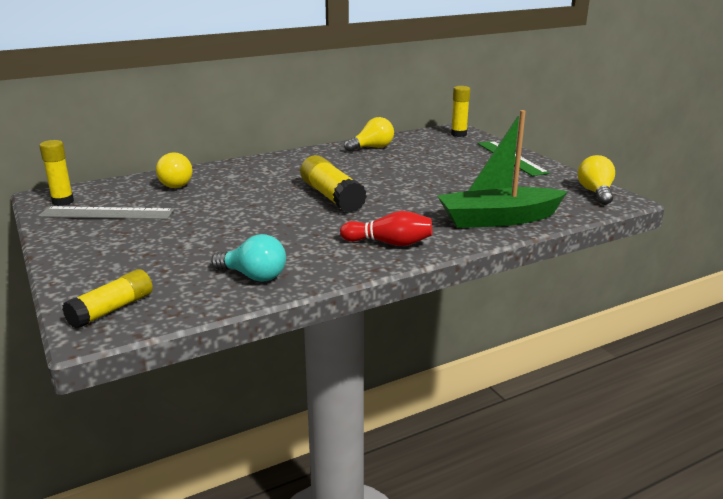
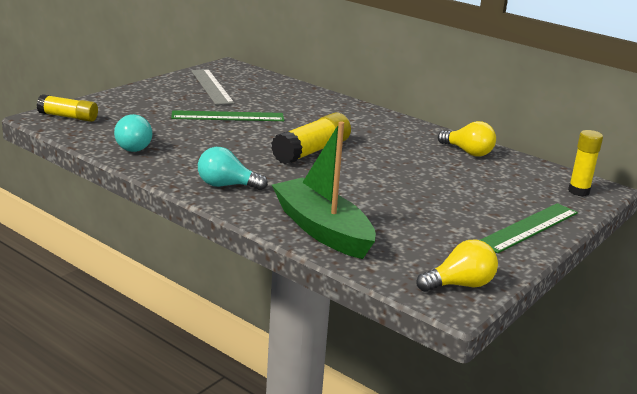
camera: 65 degrees right, 0 degrees up
(63, 202) = (221, 71): yellow glue stick -> none
(178, 184) = (287, 95): yellow light bulb -> none
(208, 218) = (228, 116): none -> green ruler
(389, 243) = (226, 185): red bowling pin -> turquoise light bulb

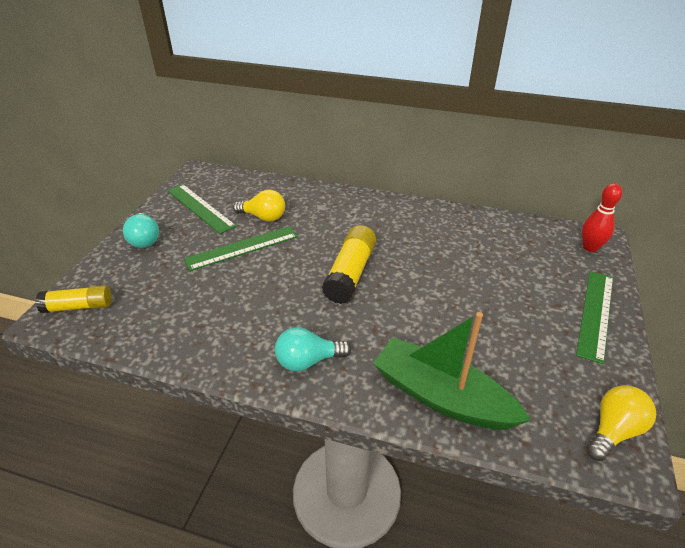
camera: 20 degrees left, 15 degrees up
(135, 146) = (178, 331): turquoise light bulb -> turquoise light bulb (144, 239)
(211, 86) = (200, 208): grey ruler -> green ruler
(468, 152) = (474, 226): yellow light bulb -> yellow light bulb (263, 217)
(578, 191) = (590, 247): yellow glue stick -> red bowling pin

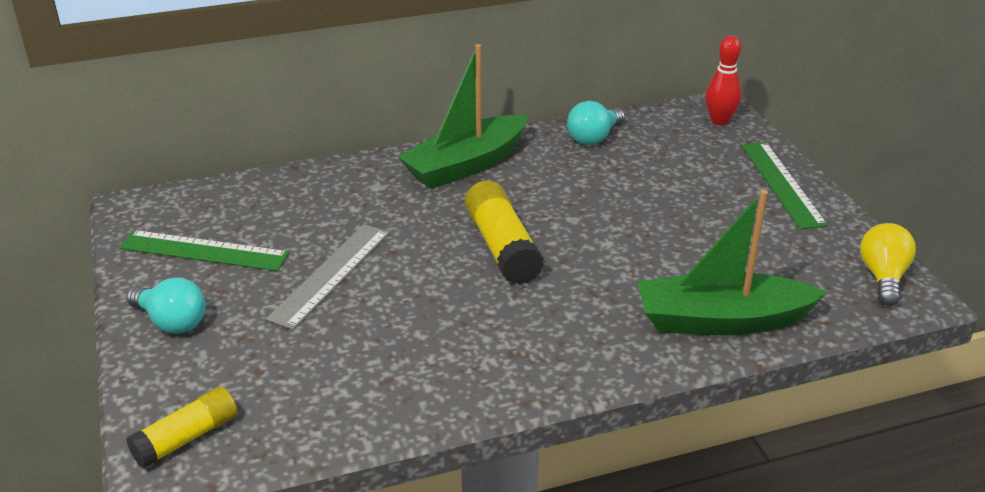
camera: 35 degrees left, 5 degrees down
(242, 248) = (330, 274): green ruler -> grey ruler
(263, 217) = (313, 227): yellow light bulb -> none
(308, 361) = (557, 353): turquoise light bulb -> turquoise light bulb (594, 138)
(384, 213) = (466, 165): none -> green boat

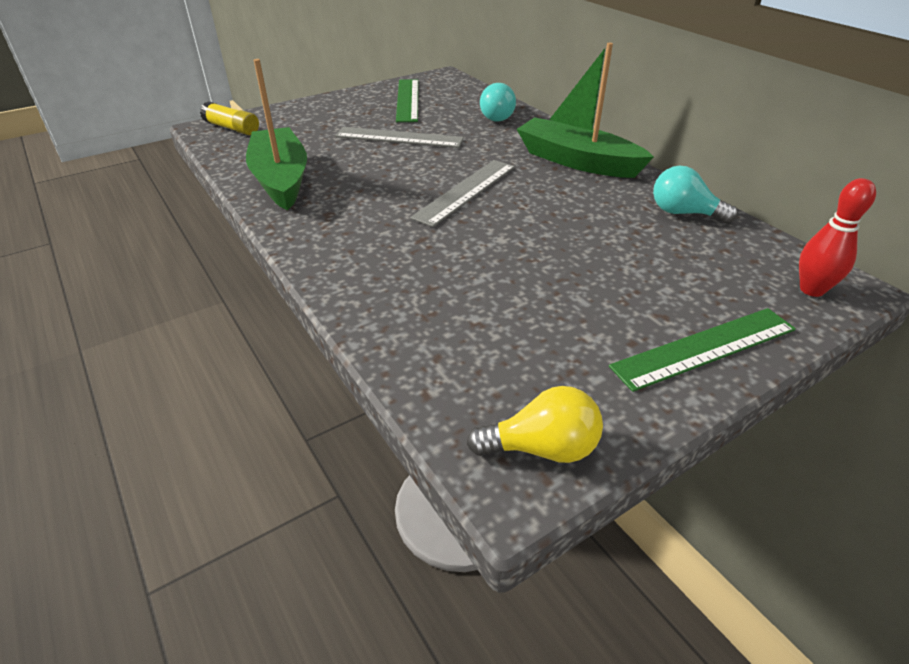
camera: 75 degrees right, 5 degrees up
(172, 322) = (334, 106): turquoise light bulb -> turquoise light bulb (499, 117)
(502, 247) = (465, 191): yellow glue stick -> grey ruler
(721, 320) = (402, 314): green boat -> green boat (281, 179)

